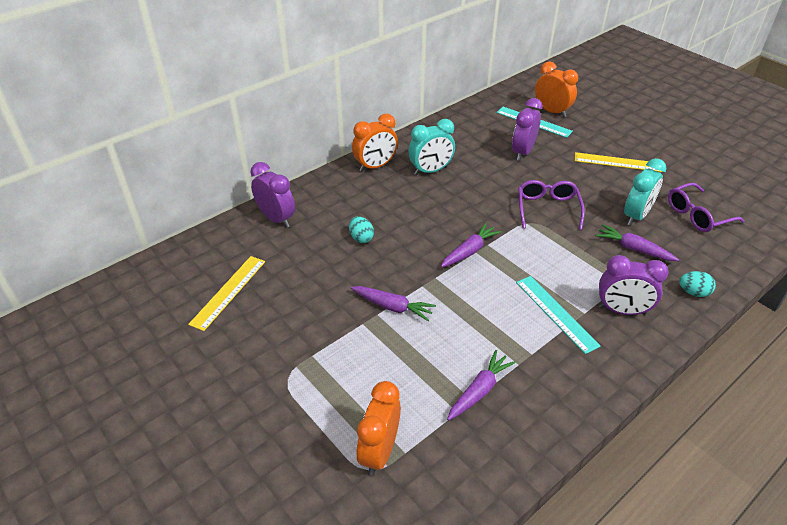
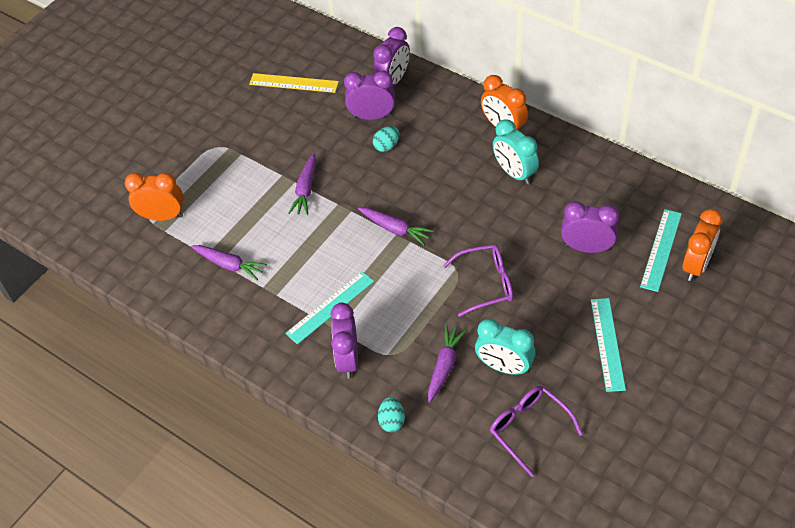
camera: 80 degrees right, 10 degrees up
(315, 241) = (372, 116): none -> purple clock
(617, 162) = (607, 344): yellow ruler -> turquoise ruler

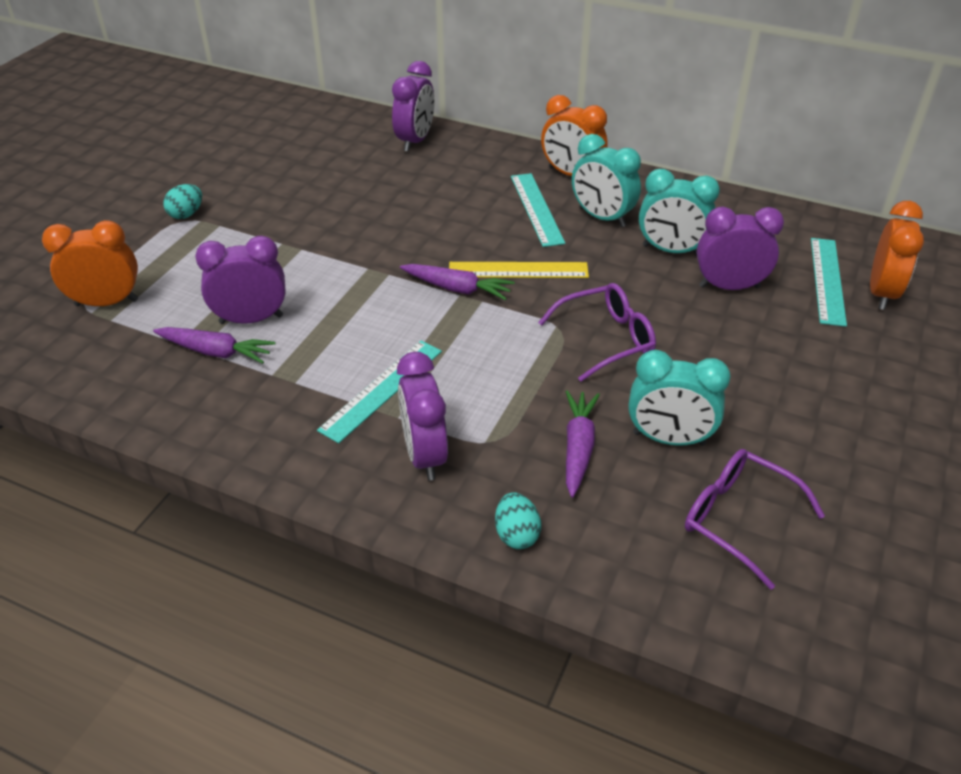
camera: 15 degrees left, 10 degrees down
(293, 83) = (283, 151): yellow ruler -> yellow ruler (518, 270)
(305, 189) = (319, 256): purple carrot -> none
(372, 116) = (395, 175): purple clock -> purple clock (251, 319)
(387, 146) = (423, 203): turquoise egg -> turquoise egg (186, 214)
(556, 210) = (671, 250): none -> turquoise clock
(607, 344) = (806, 394): turquoise ruler -> turquoise ruler (536, 209)

